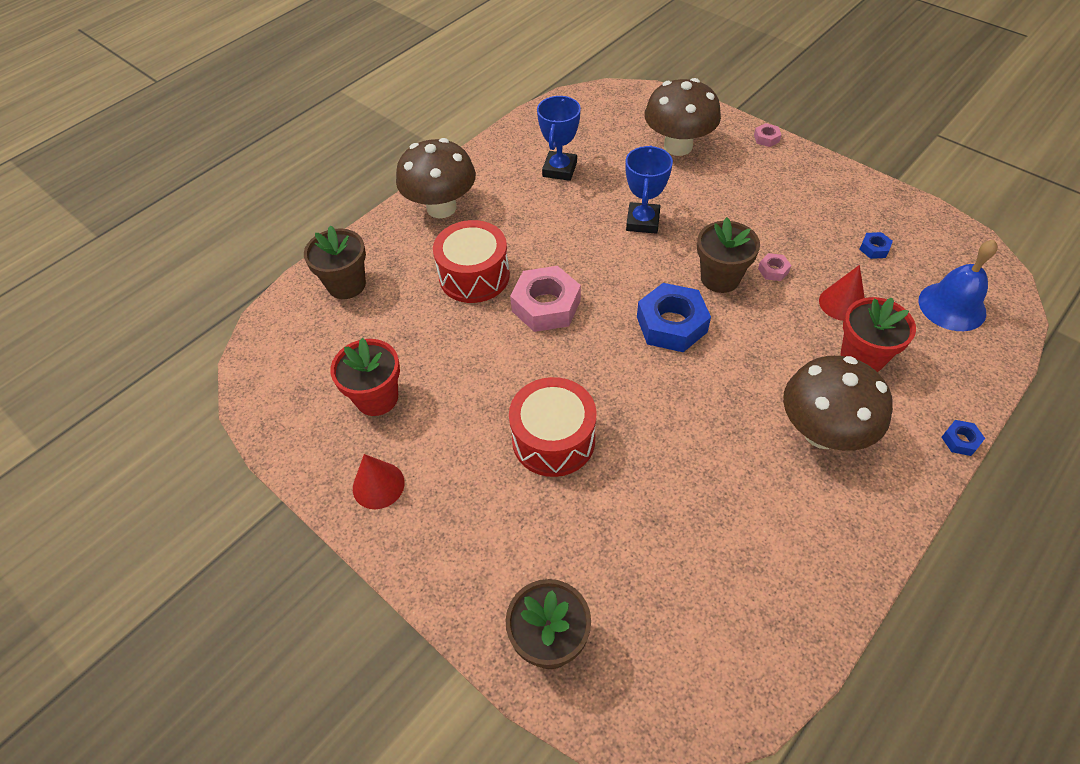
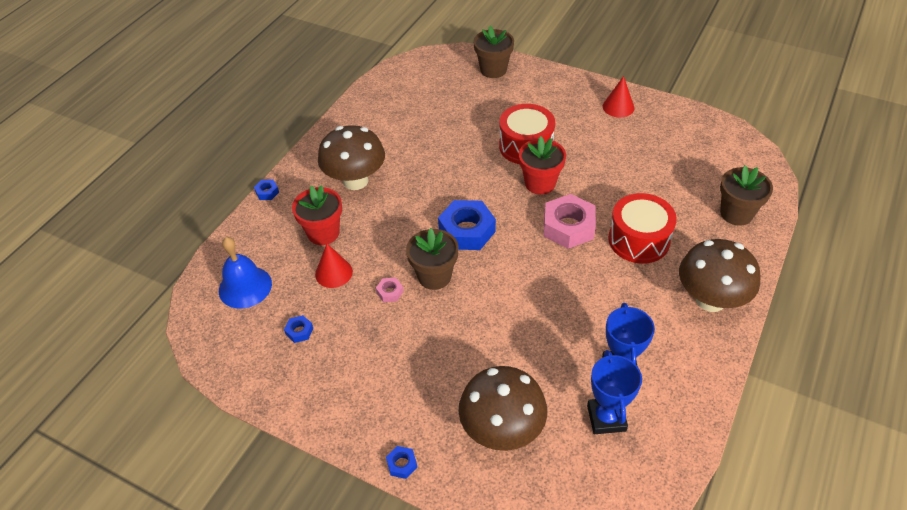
camera: 165 degrees right, 5 degrees down
(377, 398) = (652, 146): red flower pot -> red flower pot (540, 183)
(642, 221) = (514, 320): blue trophy -> blue trophy (606, 418)
(766, 138) = (402, 464): pink nut -> blue nut

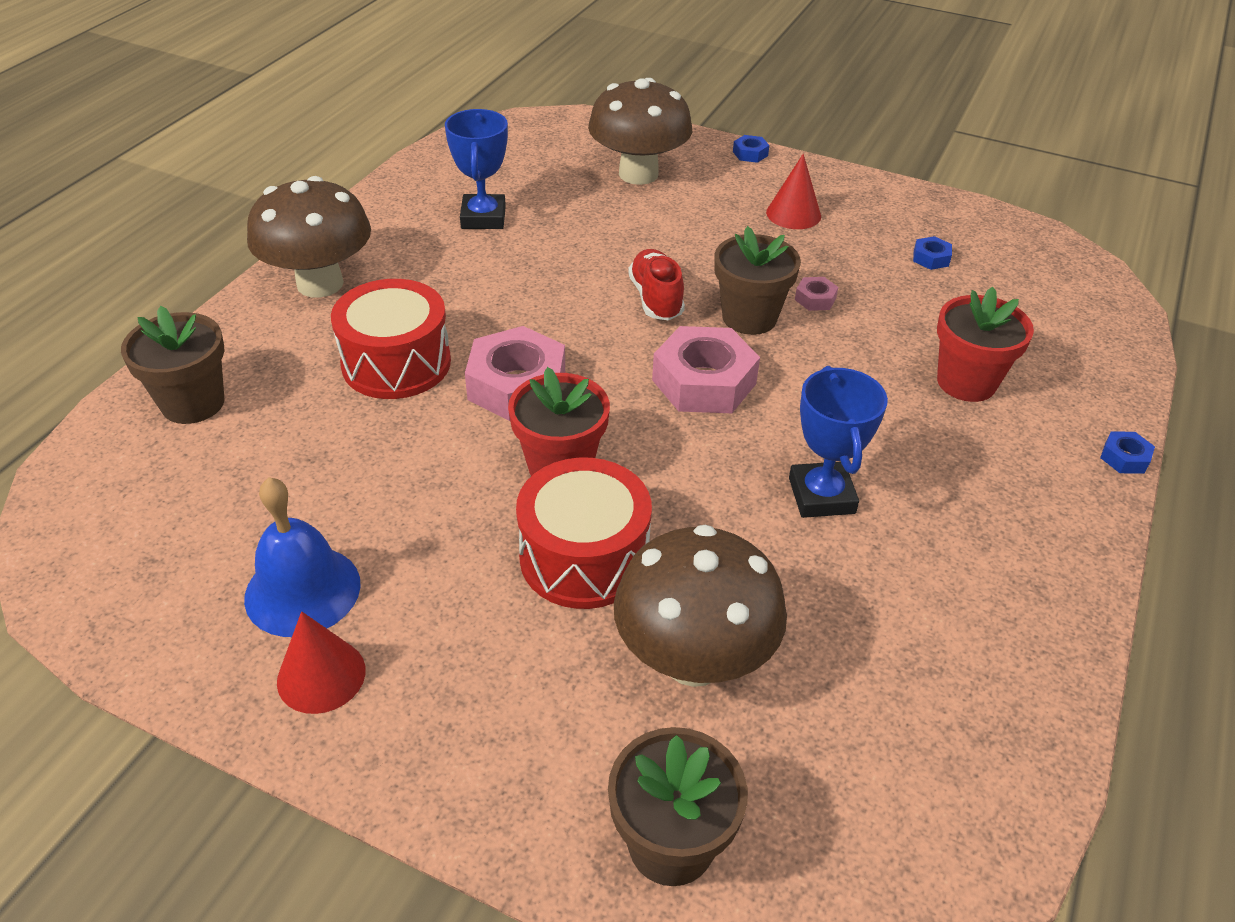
camera: 175 degrees right, 5 degrees down
(245, 287) = (1049, 308): blue bell -> blue bell (302, 590)
(333, 273) = (916, 324): red cone -> red cone (793, 214)
(355, 181) = (952, 479): brown mushroom -> brown mushroom (693, 659)
(467, 231) = (704, 382): blue nut -> pink nut
(491, 290) = (656, 299): none -> red shoe
(606, 418) = (512, 181): blue trophy -> blue trophy (821, 496)

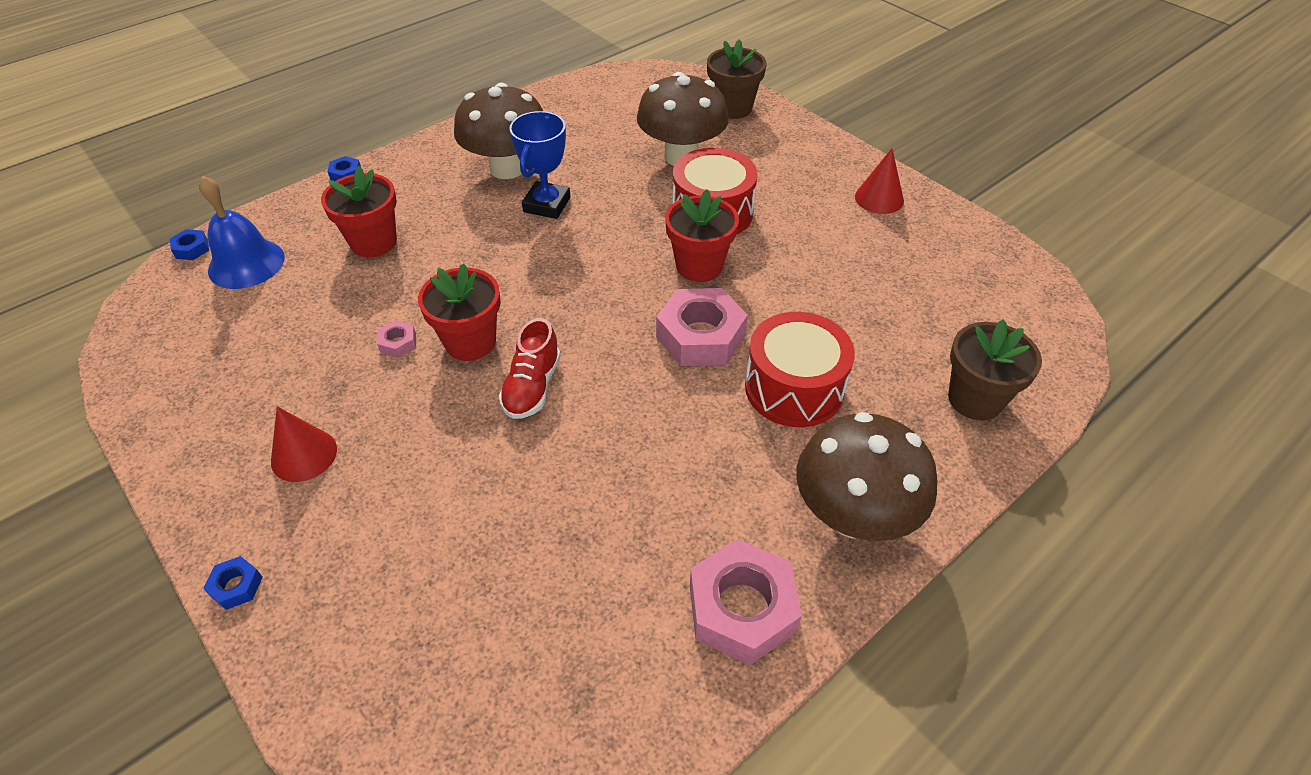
camera: 155 degrees left, 5 degrees up
(302, 590) = (887, 240): blue bell -> blue bell (246, 263)
(483, 217) = (639, 571): blue trophy -> none
(638, 174) = (405, 594): brown mushroom -> brown mushroom (507, 168)
(704, 382) = (556, 297): pink nut -> pink nut (742, 609)
(749, 317) = (470, 342): brown flower pot -> red flower pot
(931, 258) = (250, 354): blue nut -> blue nut (192, 249)

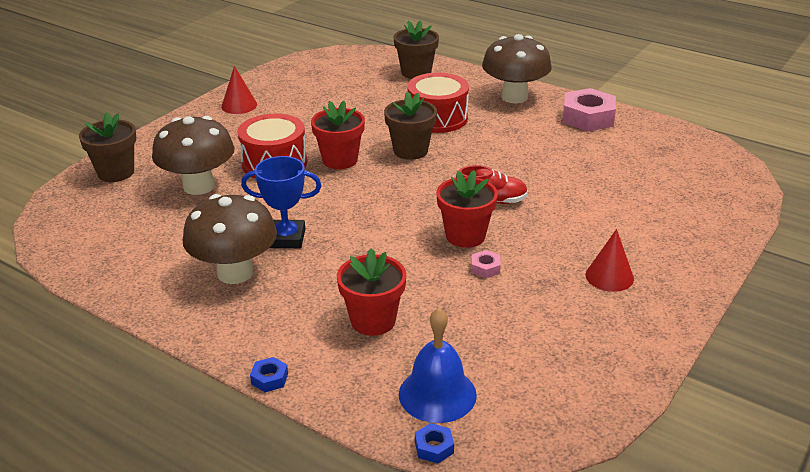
camera: 105 degrees left, 15 degrees down
(236, 586) = (713, 268): blue nut -> none
(700, 336) = (410, 151): pink nut -> brown flower pot

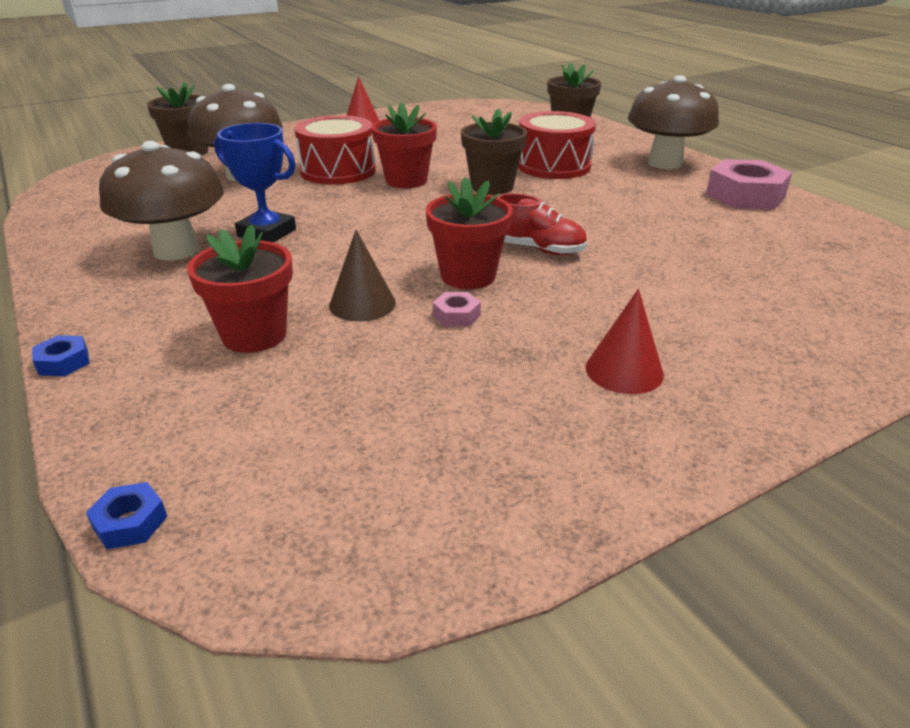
camera: 25 degrees right, 0 degrees up
(418, 277) = (362, 304): none -> brown cone
(437, 394) = (223, 448): blue bell -> none

